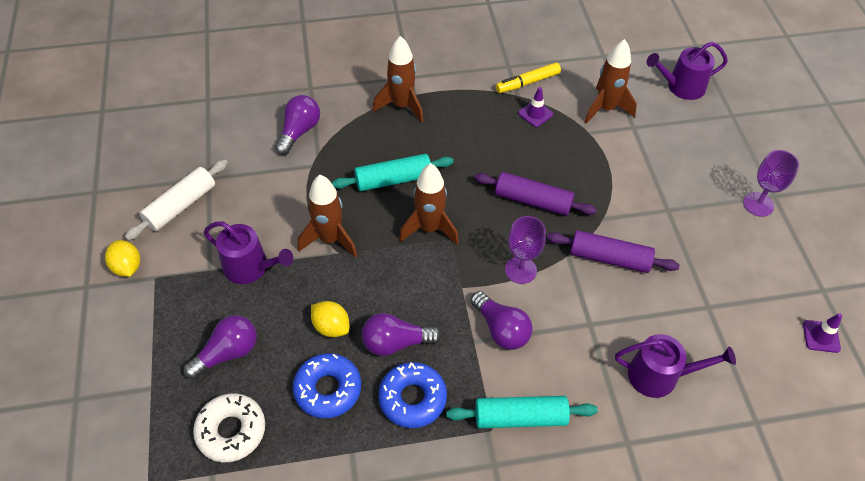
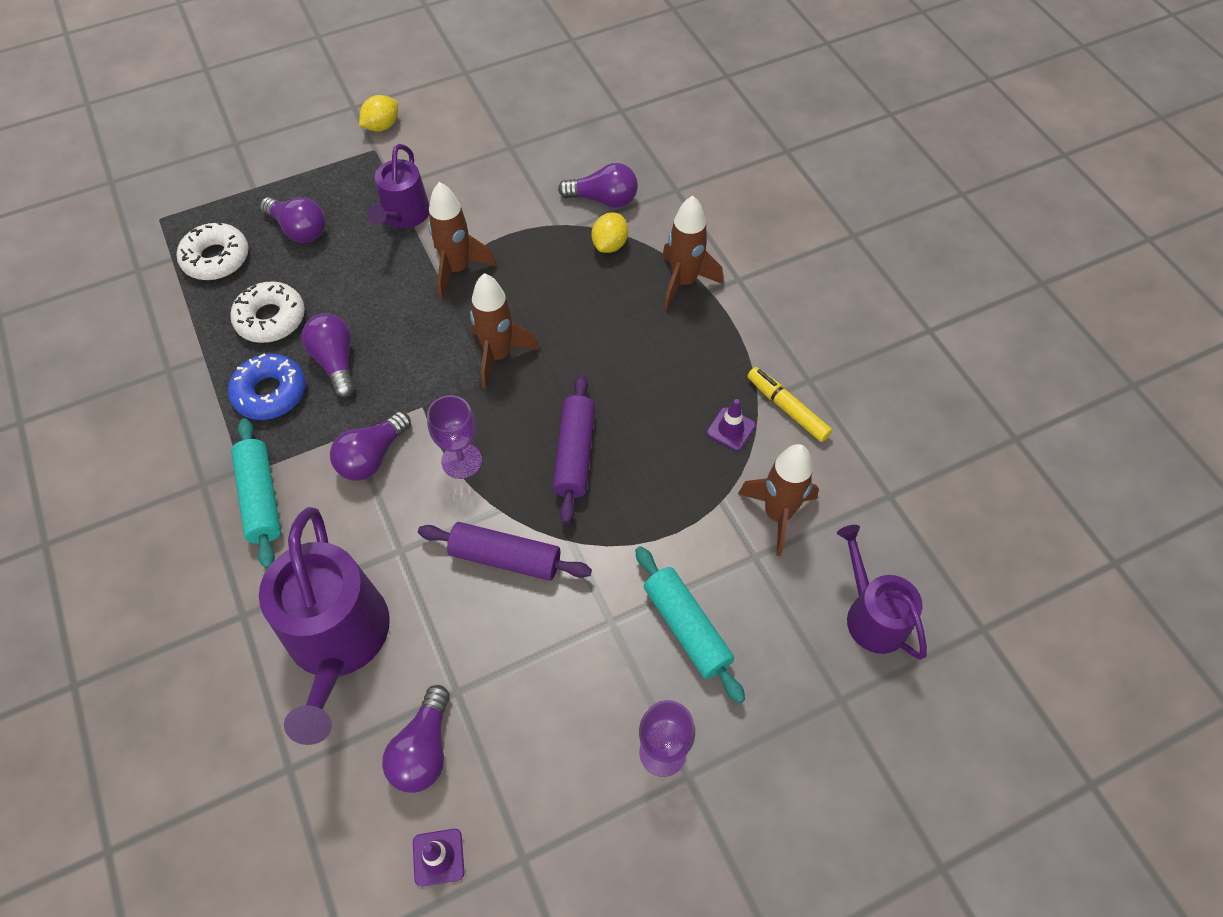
camera: 75 degrees right, 5 degrees up
(181, 206) = (467, 138): white rolling pin -> none
(328, 389) = (271, 319): blue donut -> white donut
(331, 327) = (345, 301): yellow lemon -> yellow lemon (610, 245)
(393, 180) = (561, 304): turquoise rolling pin -> turquoise rolling pin (686, 628)
(609, 258) = (505, 558): purple rolling pin -> purple rolling pin turned 75 degrees counterclockwise
(659, 375) = (338, 641): purple watering can -> purple watering can, size x1.68
(748, 333) = (423, 750): none -> purple light bulb

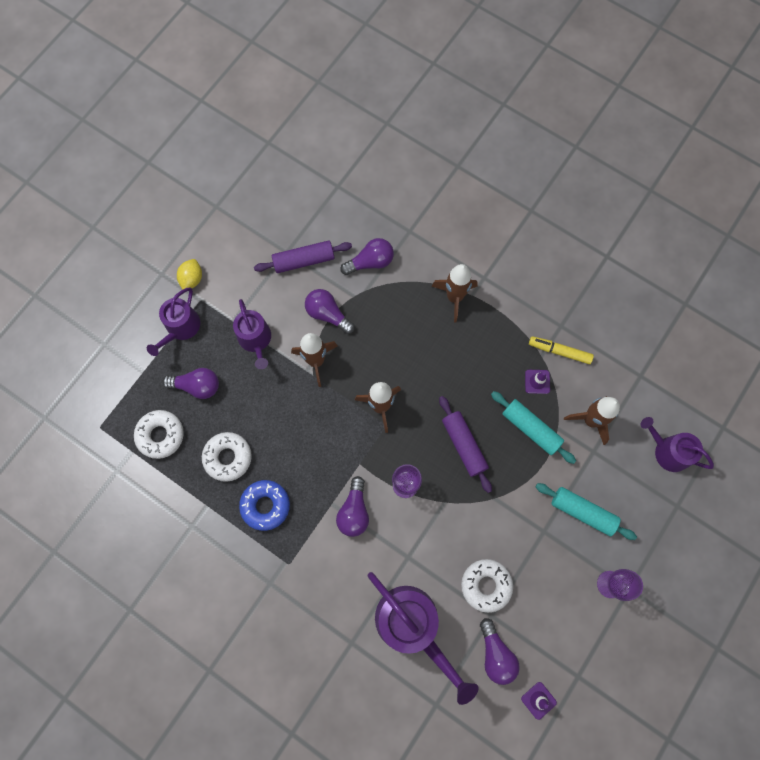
camera: 30 degrees left, 15 degrees up
(261, 498) = (310, 572): turquoise rolling pin -> turquoise rolling pin (531, 428)
(330, 166) = (181, 328): none -> purple watering can
(336, 362) = (288, 464): purple light bulb -> purple light bulb (327, 314)
(477, 647) = (486, 585): none -> white donut
(505, 558) = (467, 528): purple rolling pin -> purple rolling pin (304, 261)
(610, 245) = (395, 294): yellow lemon -> none

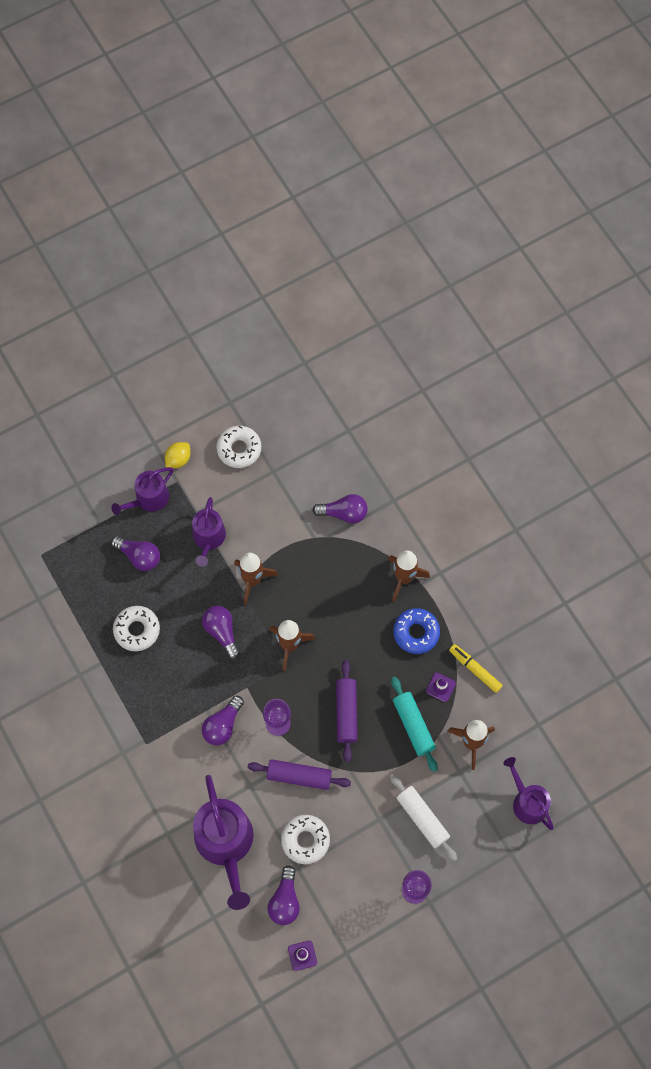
camera: 25 degrees right, 5 degrees down
(160, 435) = (89, 585): white donut -> white donut (239, 449)
(265, 505) = (149, 685): blue donut -> blue donut (416, 633)
(304, 261) = (284, 486): purple rolling pin -> purple rolling pin (299, 776)
(327, 314) = (282, 543): purple light bulb -> purple light bulb (222, 632)
(582, 512) = (422, 818): turquoise rolling pin -> white rolling pin

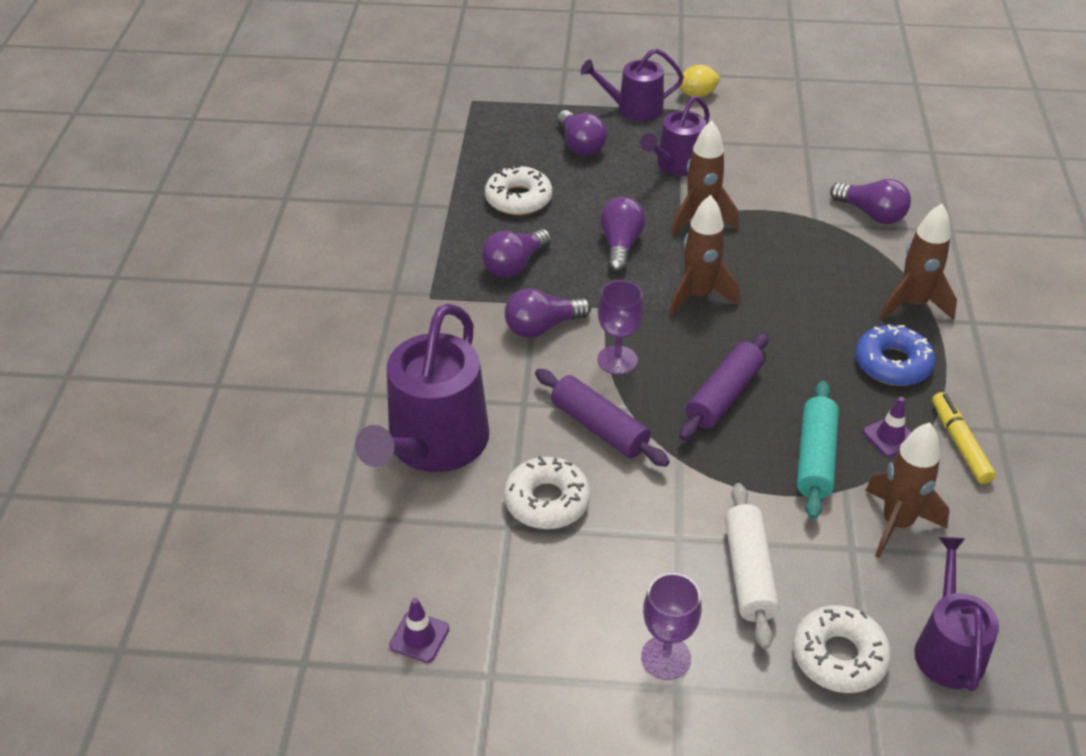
camera: 35 degrees right, 25 degrees down
(239, 449) = (777, 114): white donut -> white donut (839, 656)
(285, 900) = (455, 554): purple light bulb -> purple light bulb (515, 265)

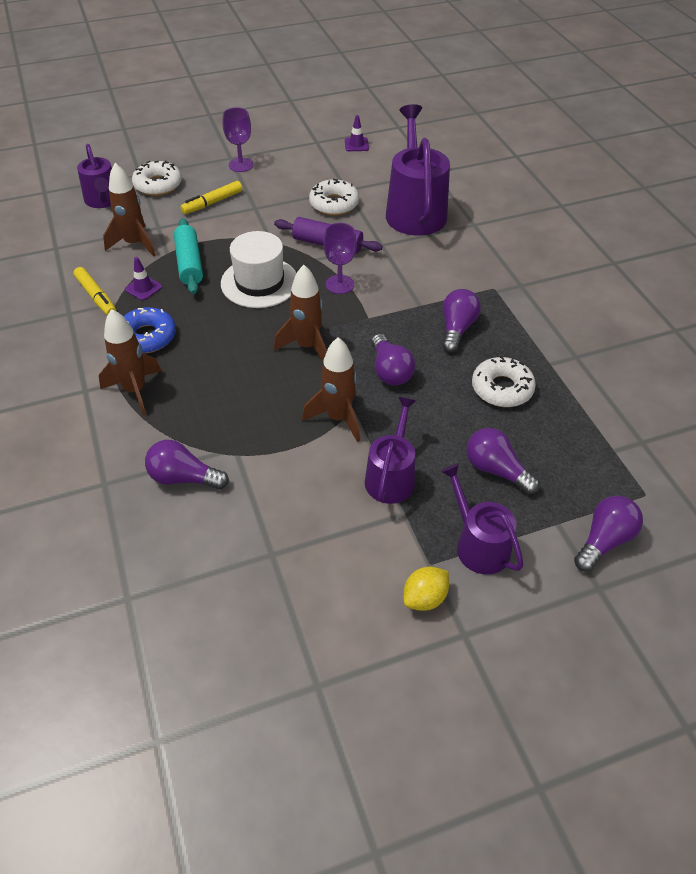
camera: 155 degrees right, 5 degrees up
(542, 327) = (403, 291): purple light bulb -> purple light bulb (604, 540)
(634, 109) = (478, 545): purple watering can -> purple watering can turned 90 degrees counterclockwise
(723, 396) = (259, 282): purple rolling pin -> white hat
(748, 573) = (212, 203): white rolling pin -> yellow marker

